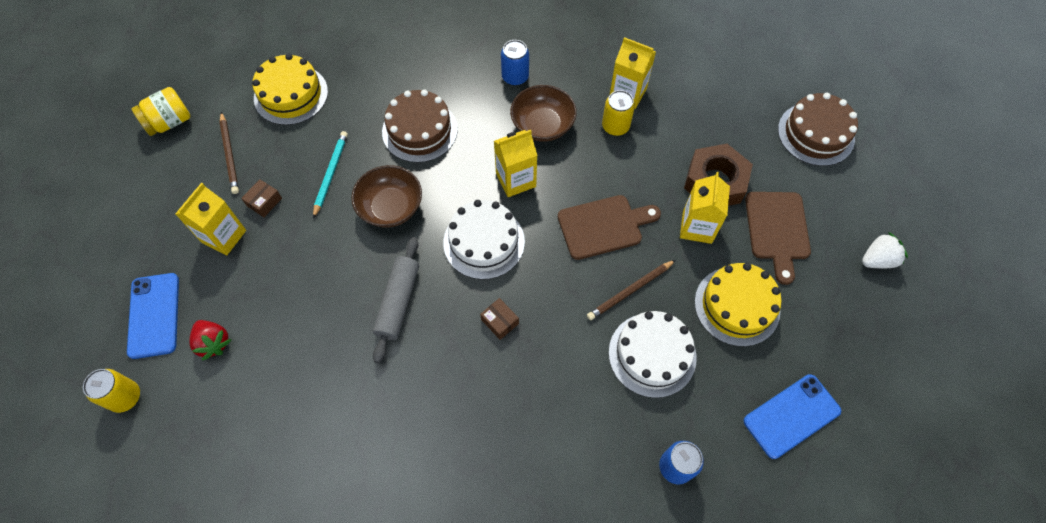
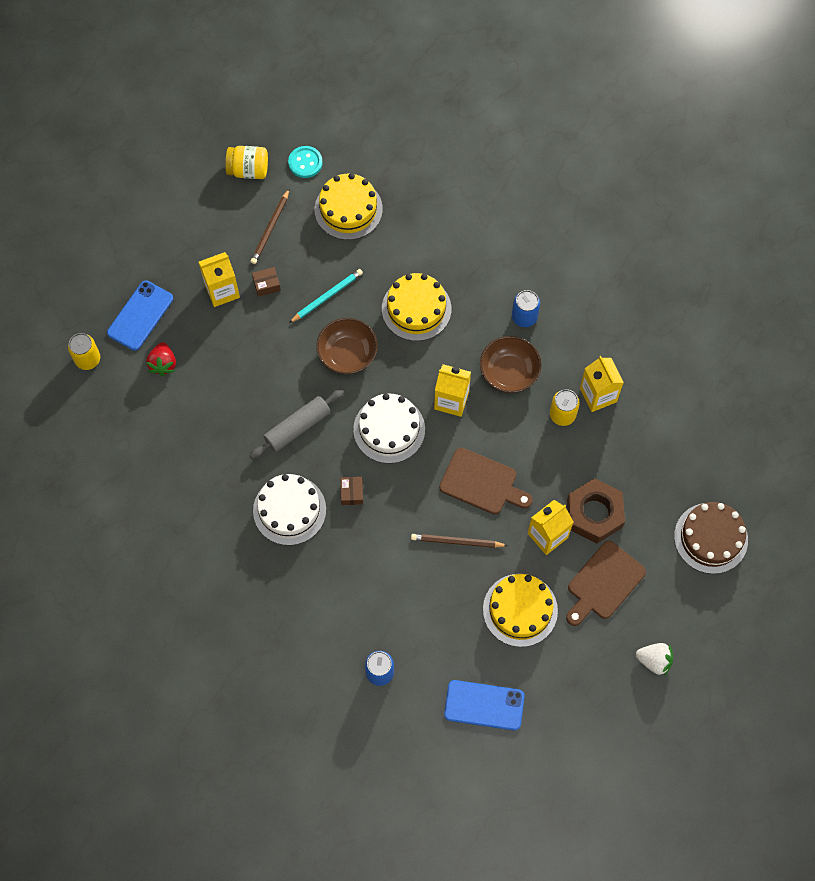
camera: 40 degrees right, 5 degrees up
(220, 84) = (305, 163): none -> turquoise button
(419, 130) = (416, 309): brown cake -> yellow cake
(652, 354) = (431, 594): white cake -> white cake (289, 510)

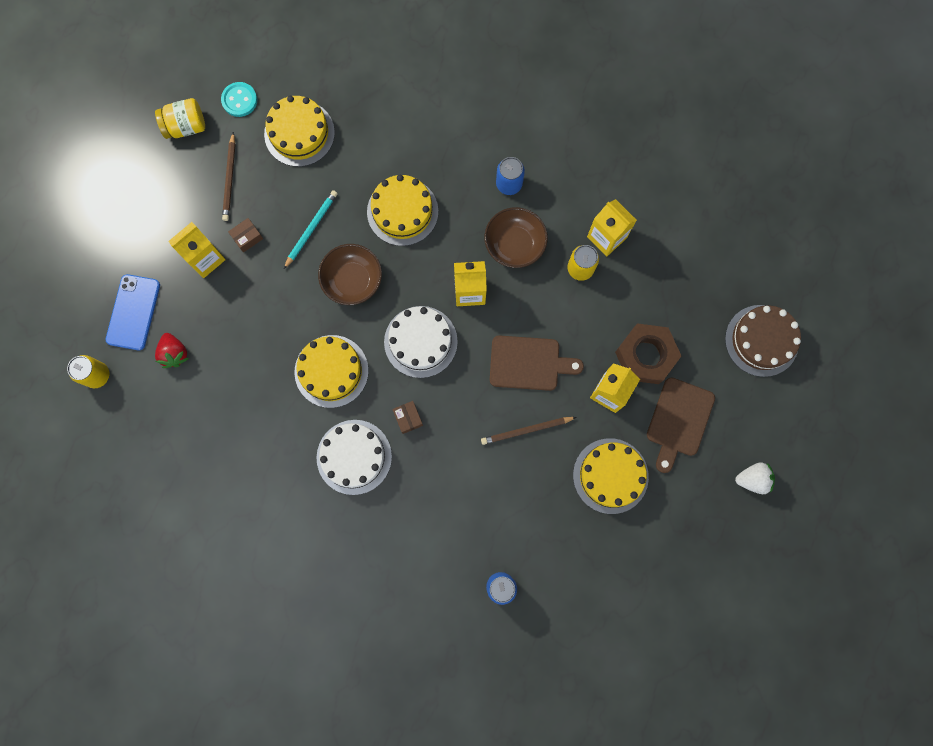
camera: 20 degrees left, 10 degrees up
(297, 427) = (331, 371): grey rolling pin -> yellow cake
(484, 705) = (611, 582): blue phone -> none

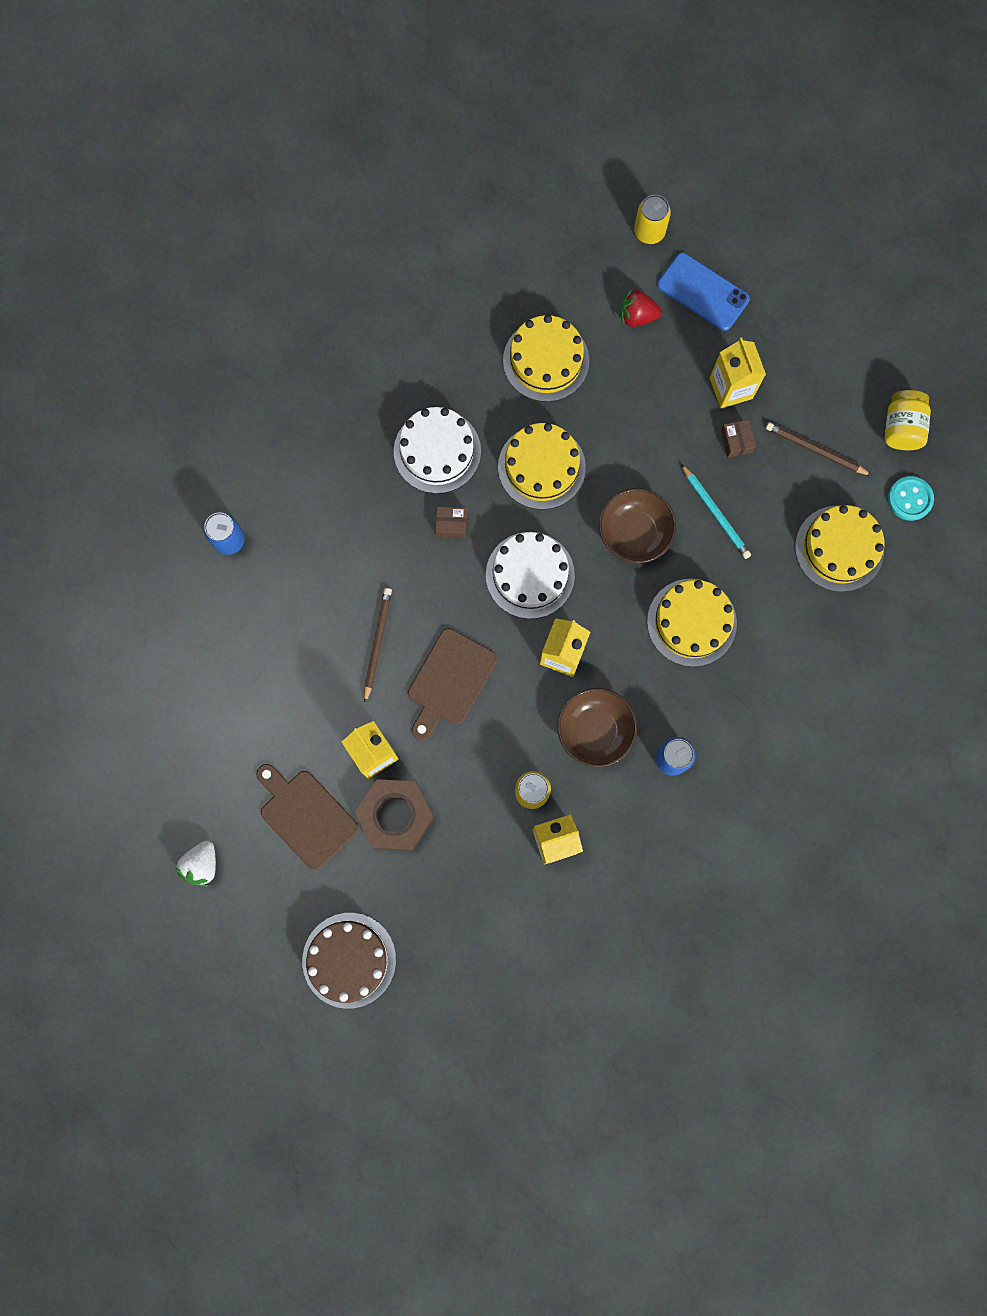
camera: 115 degrees right, 0 degrees up
(610, 476) = (284, 710): yellow cake -> yellow cake (546, 360)

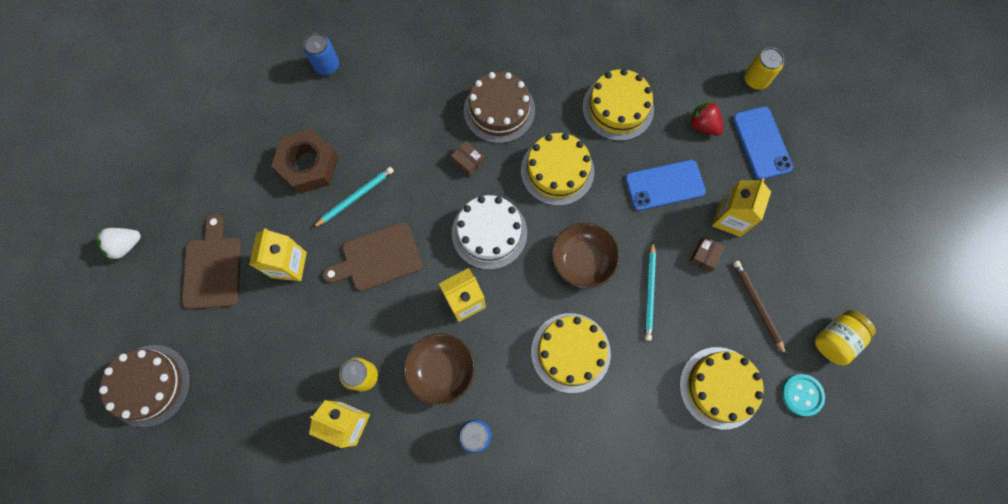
camera: 40 degrees right, 5 degrees down
(377, 643) = (355, 197): brown pencil -> turquoise pencil
(396, 816) = (265, 316): brown nut -> brown nut (308, 165)
(437, 451) = (499, 110): white cake -> brown cake
(649, 403) = (664, 185): none -> blue phone

